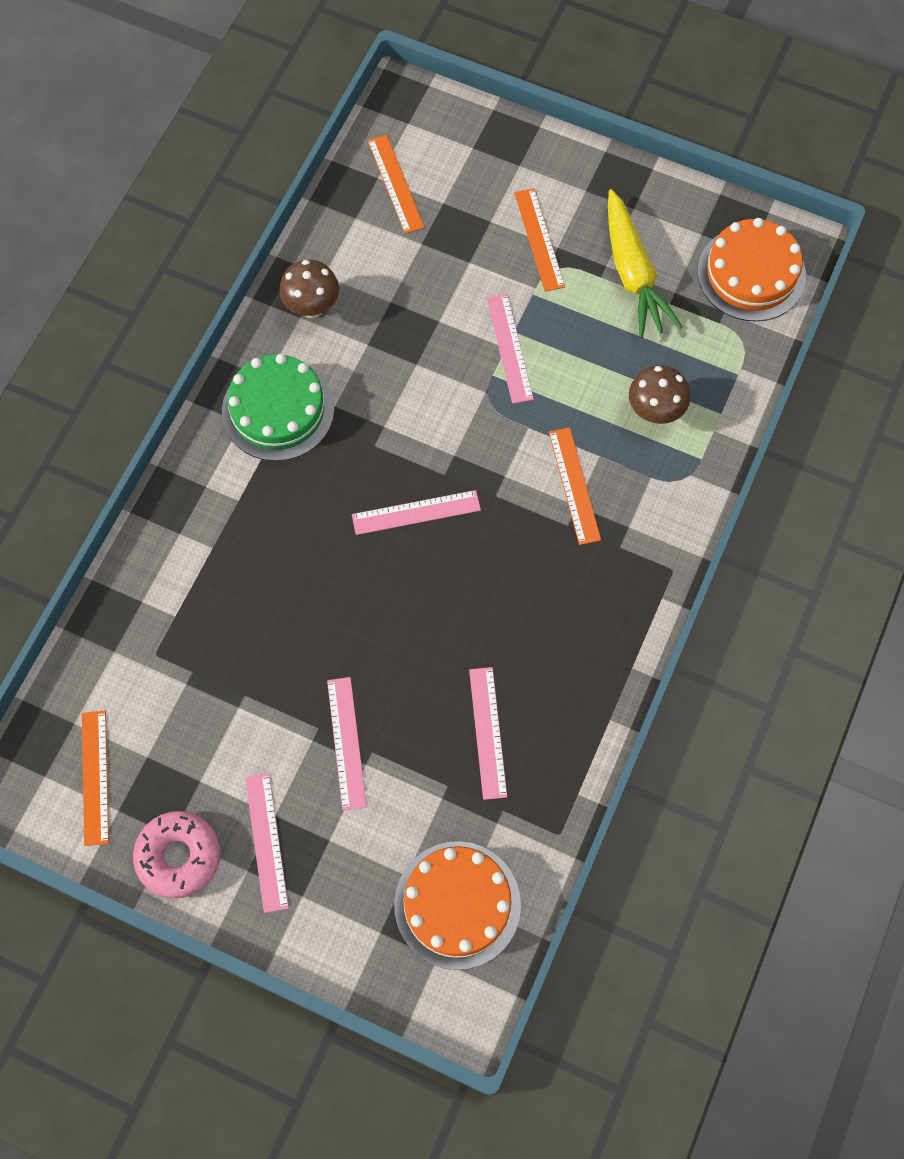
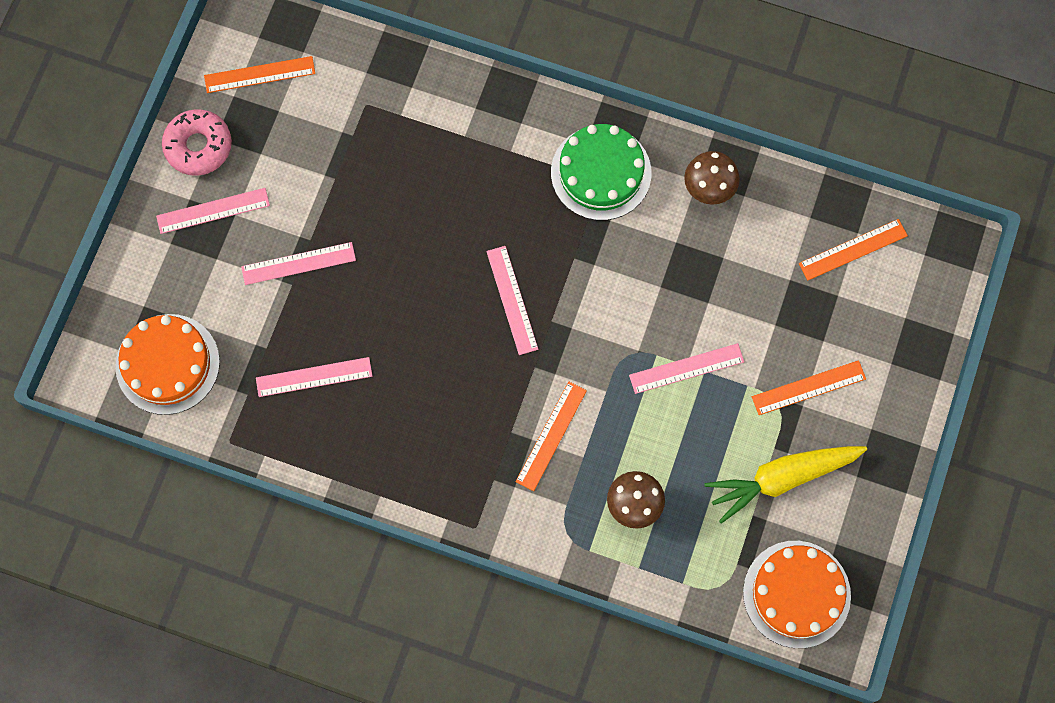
camera: 85 degrees right, 5 degrees up
(574, 485) = (551, 436): orange ruler -> orange ruler turned 45 degrees counterclockwise

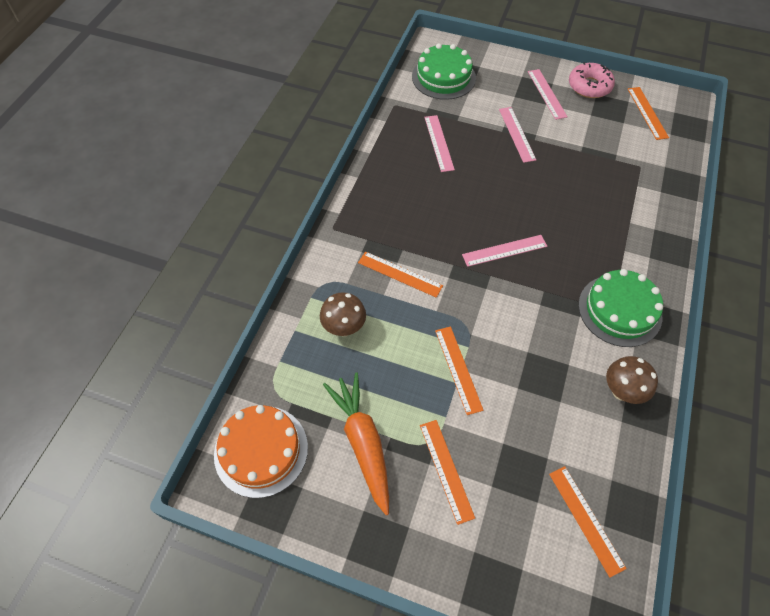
camera: 90 degrees right, 15 degrees down
(167, 364) = (443, 77): orange cake -> green cake
(686, 368) = (458, 369): pink ruler -> orange ruler
(782, 479) = (363, 442): yellow carrot -> orange carrot

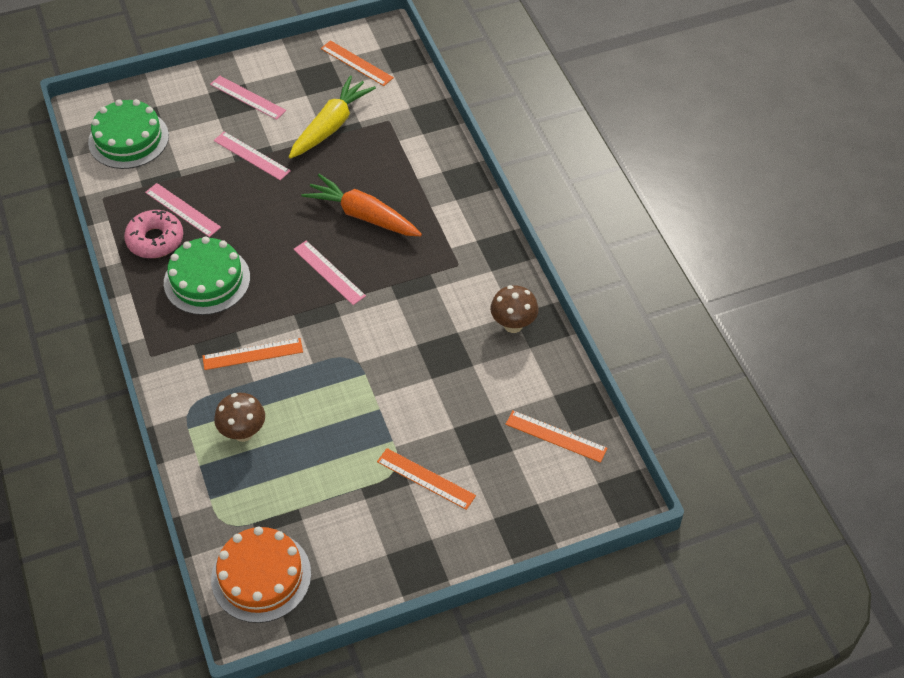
camera: 40 degrees left, 5 degrees down
(363, 442) = (341, 508): orange carrot -> orange carrot (363, 215)
(458, 369) = (371, 397): orange ruler -> none
(504, 250) = (329, 272): pink ruler -> pink ruler turned 75 degrees counterclockwise
(589, 86) = (282, 66): pink donut -> pink donut (155, 240)
(592, 145) = (331, 125): none -> yellow carrot
(619, 310) = (464, 261): green cake -> green cake (207, 280)

